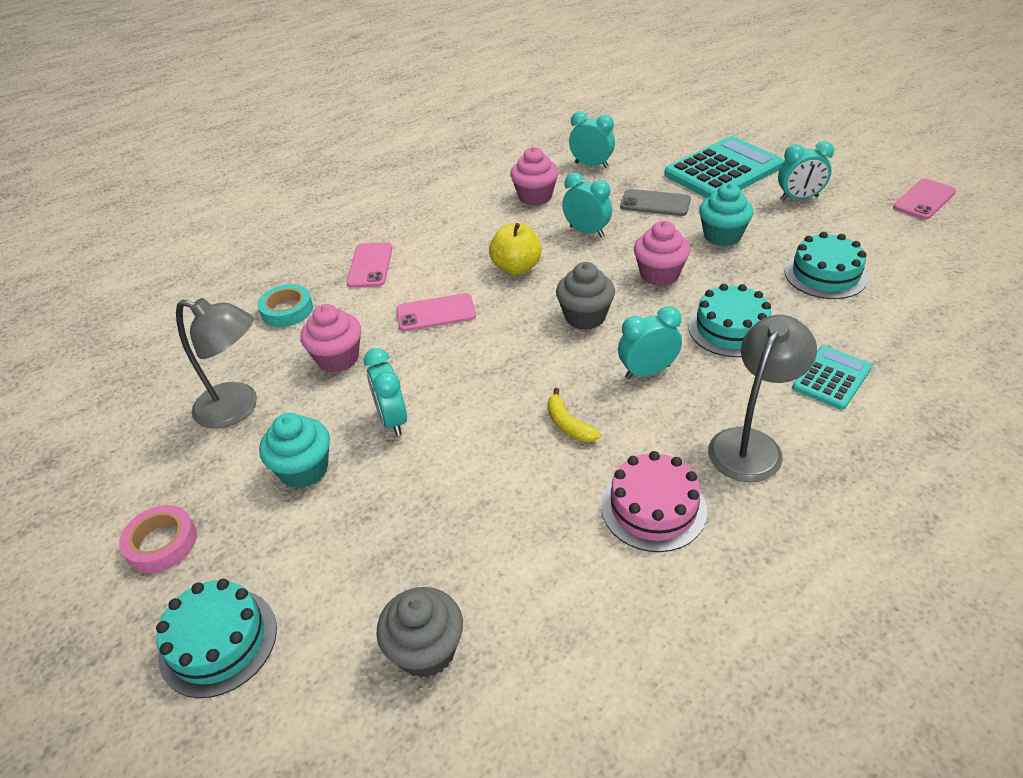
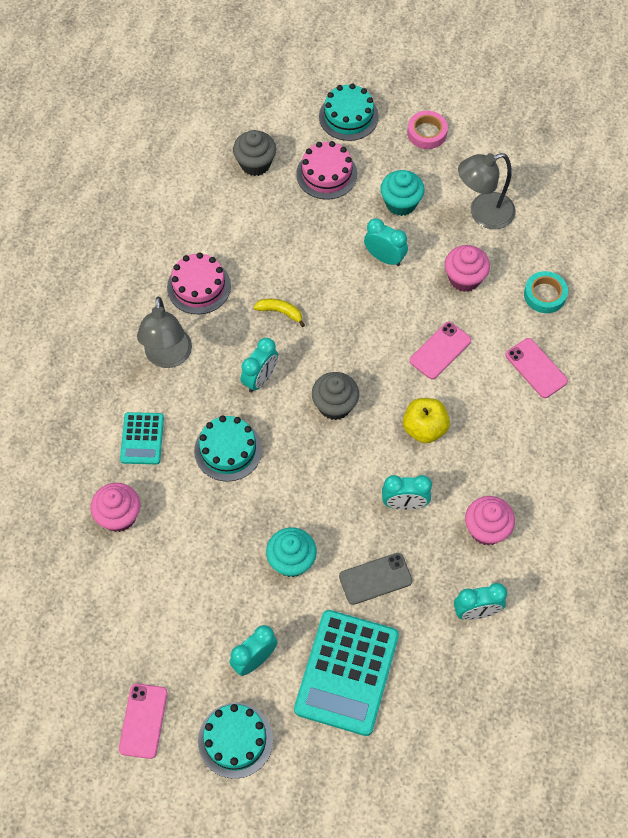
camera: 140 degrees right, 20 degrees up
(345, 565) = (326, 174): none -> pink cake
(659, 274) = (312, 481): pink cupcake -> pink cupcake (119, 516)
(825, 274) = (188, 552): turquoise cake -> turquoise cake (235, 740)

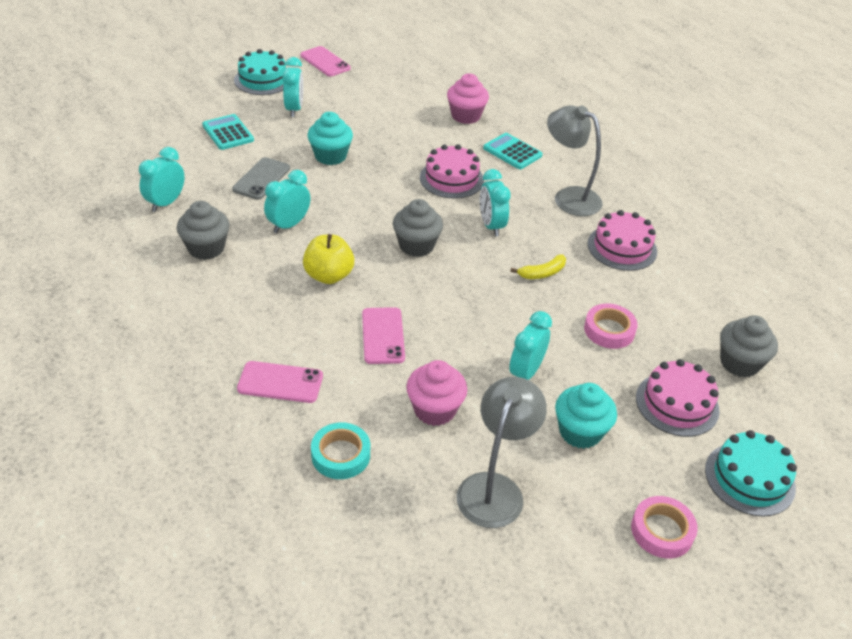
camera: 130 degrees right, 20 degrees down
(228, 450) = (451, 179): turquoise cake -> pink cake
(298, 241) = (609, 330): none -> pink tape
(346, 672) = (228, 133): turquoise calculator -> turquoise calculator, size x0.54
(384, 258) = (525, 372): turquoise clock -> turquoise clock turned 135 degrees clockwise
(486, 529) = (206, 248): pink cupcake -> grey cupcake

